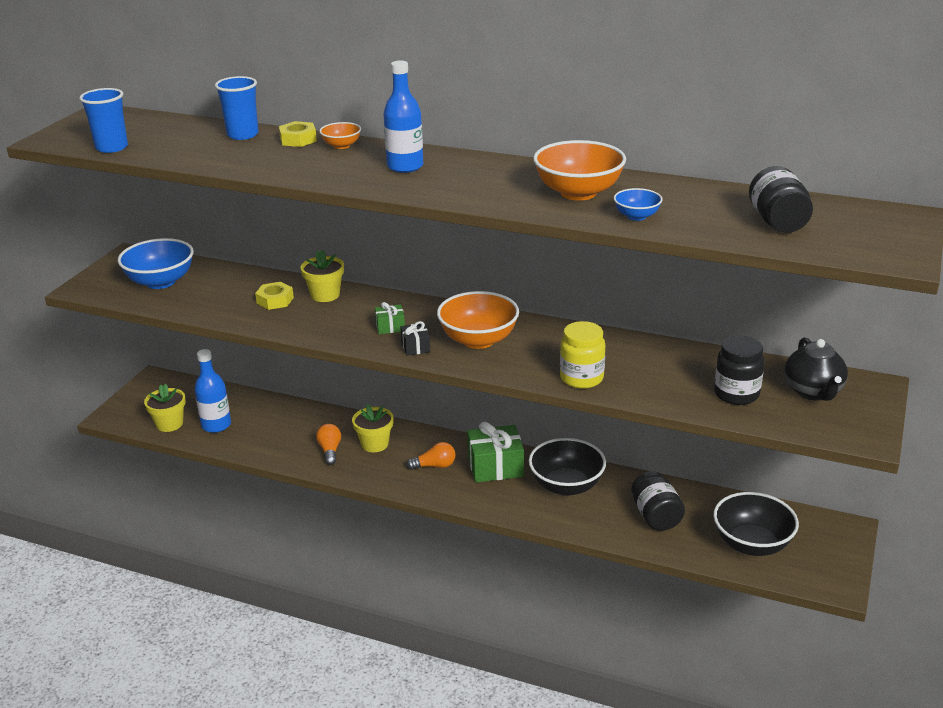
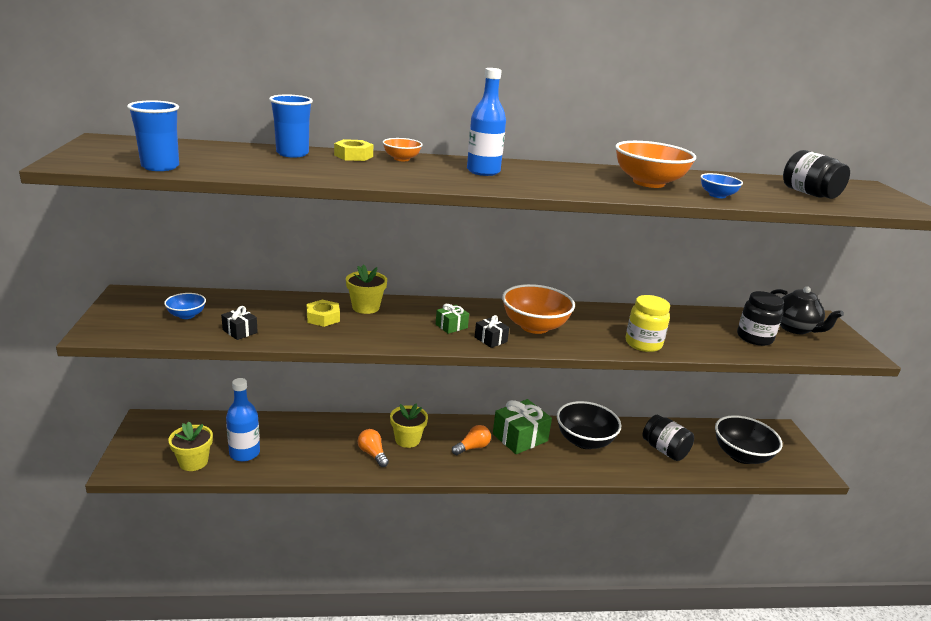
camera: 30 degrees left, 5 degrees down
(160, 282) = (186, 315): blue bowl -> blue bowl, size x0.51
(191, 304) = (240, 331): none -> black gift

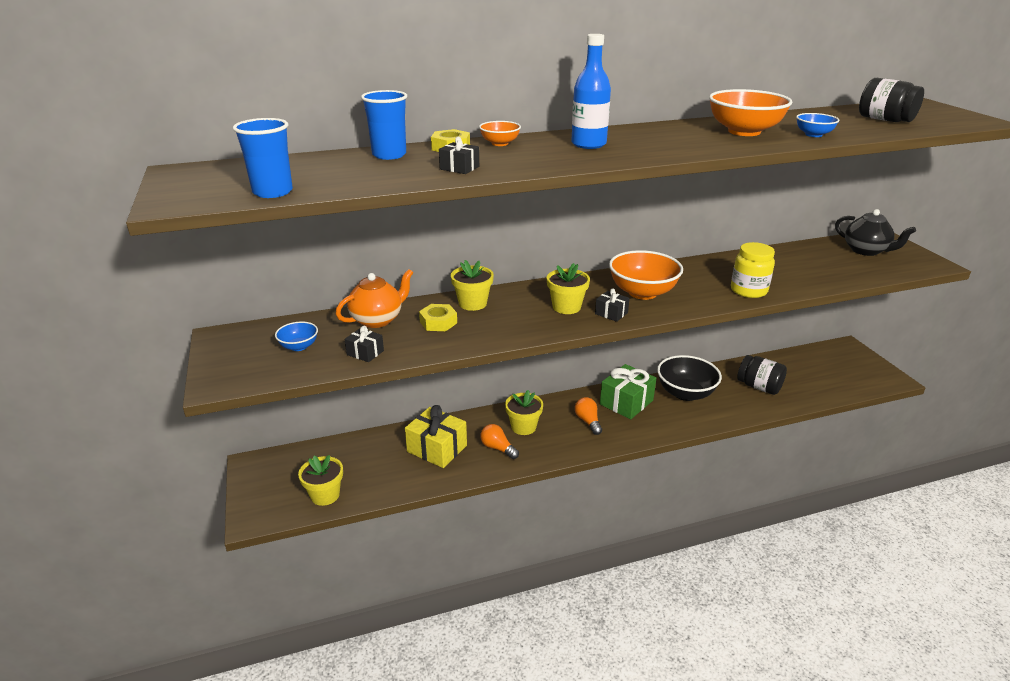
camera: 10 degrees left, 5 degrees up
(244, 453) = (372, 475): blue bottle -> none
(270, 305) = (377, 320): none -> orange teapot
(316, 442) = (437, 448): none -> yellow gift
(342, 172) = (459, 168): none -> black gift
(451, 326) = (566, 307): green gift -> yellow flower pot
(472, 447) = (588, 421): orange light bulb -> orange light bulb turned 60 degrees counterclockwise
(741, 455) = (825, 377): black bowl -> none
(754, 338) = (838, 266): black jar -> none

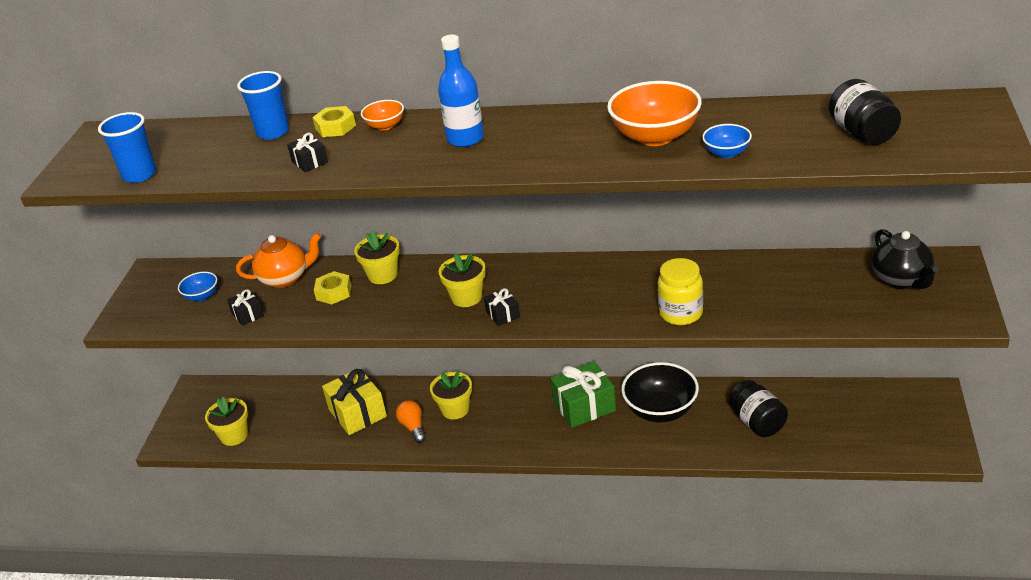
camera: 30 degrees right, 5 degrees up
(588, 421) = (525, 419): orange light bulb -> none
(642, 292) = (561, 293): orange bowl -> none

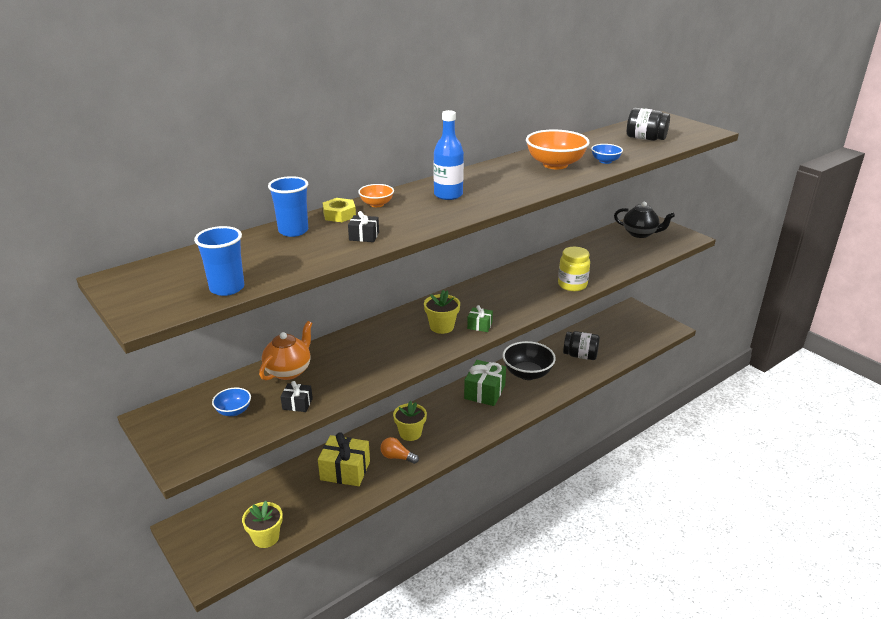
camera: 50 degrees left, 5 degrees down
(334, 292) = (343, 362): yellow nut -> none
(382, 275) = (363, 339): yellow flower pot -> none
(503, 314) = (479, 325): black gift -> green gift

